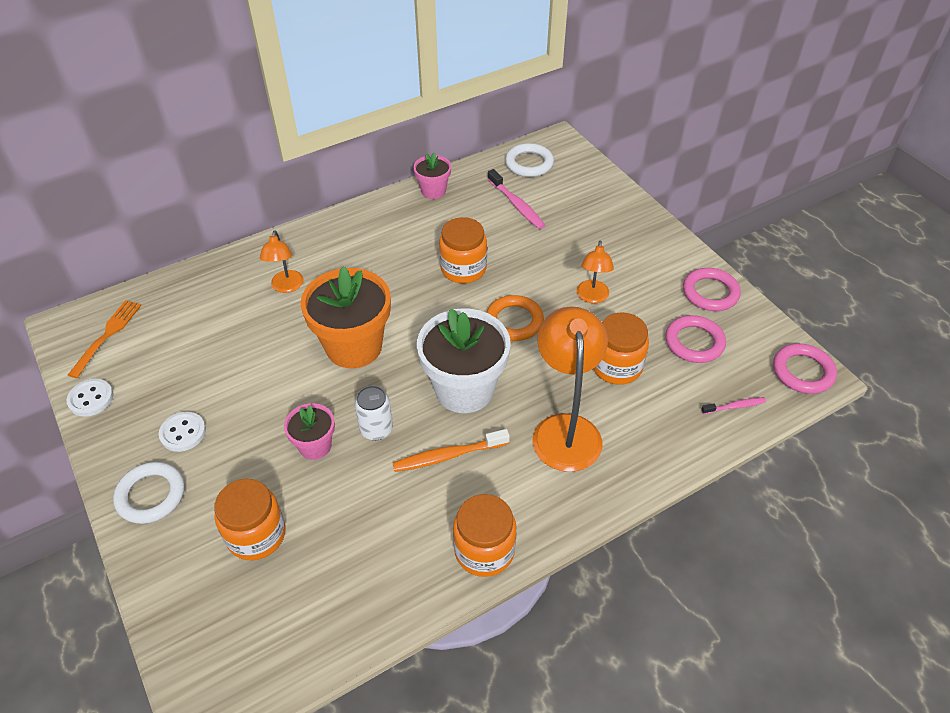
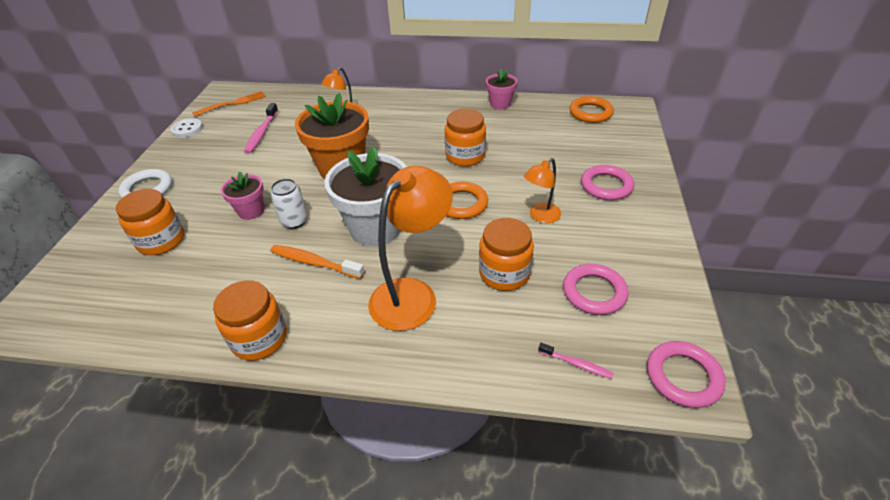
camera: 40 degrees right, 5 degrees down
(183, 433) = (201, 167): white button -> none
(517, 205) = (550, 134): pink toothbrush -> pink toothbrush (261, 133)
(529, 163) = (590, 113): white ring -> orange ring
(710, 293) = (653, 263): pink ring -> pink ring (606, 186)

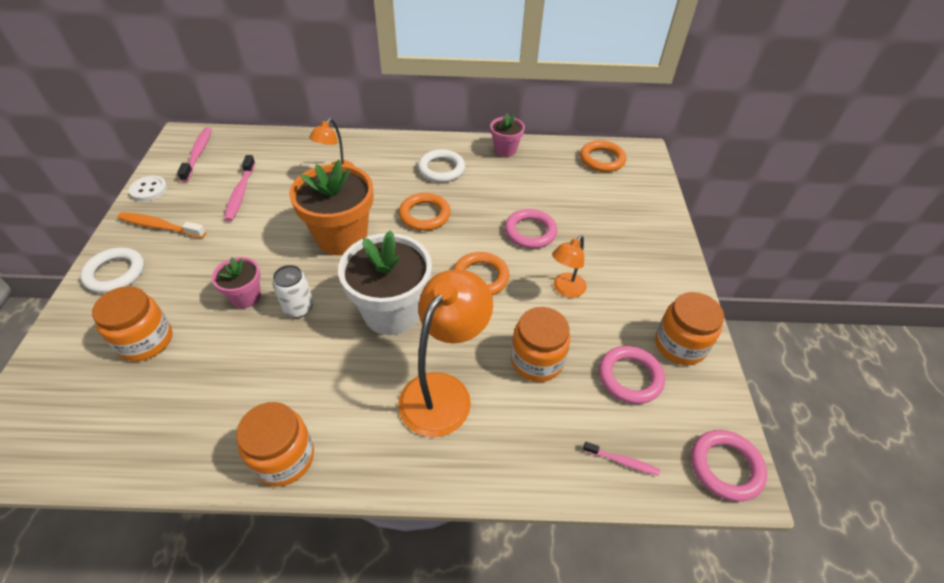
camera: 10 degrees left, 5 degrees up
(232, 104) = (198, 154): orange fork -> pink toothbrush
(314, 262) = (330, 359): orange toothbrush -> orange toothbrush (160, 226)
(418, 153) = (425, 215): none -> orange ring
(439, 118) = (441, 169): none -> white ring
(465, 156) = (476, 217): orange jar -> orange jar (680, 345)
(606, 186) = (628, 249): pink ring -> pink ring (530, 232)

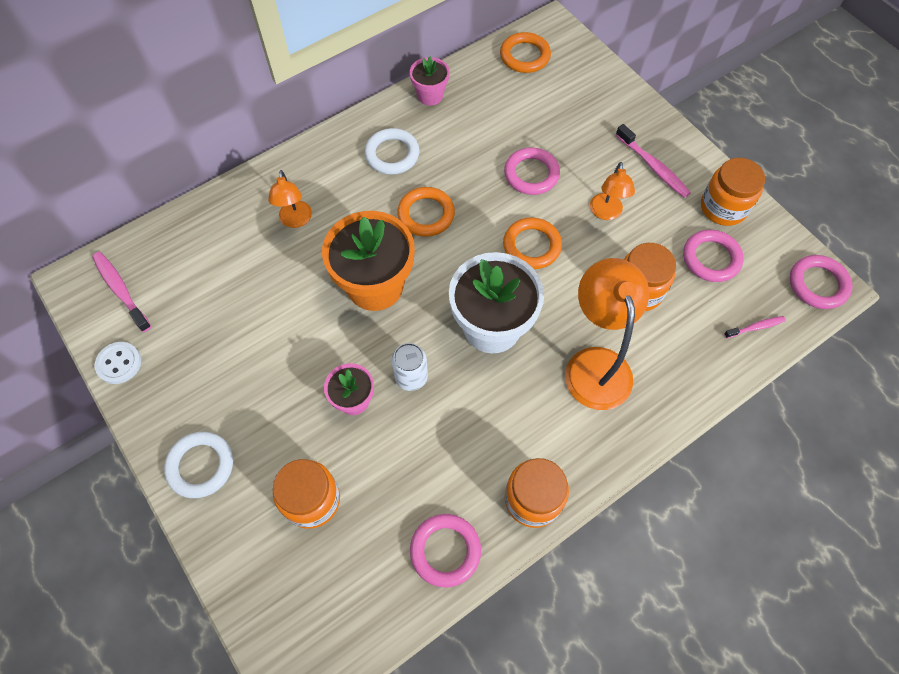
camera: 35 degrees left, 15 degrees up
(160, 226) = (184, 392): orange toothbrush -> none
(181, 444) = (445, 551): none -> pink ring
(240, 193) = (223, 305): pink toothbrush -> pink toothbrush (653, 167)

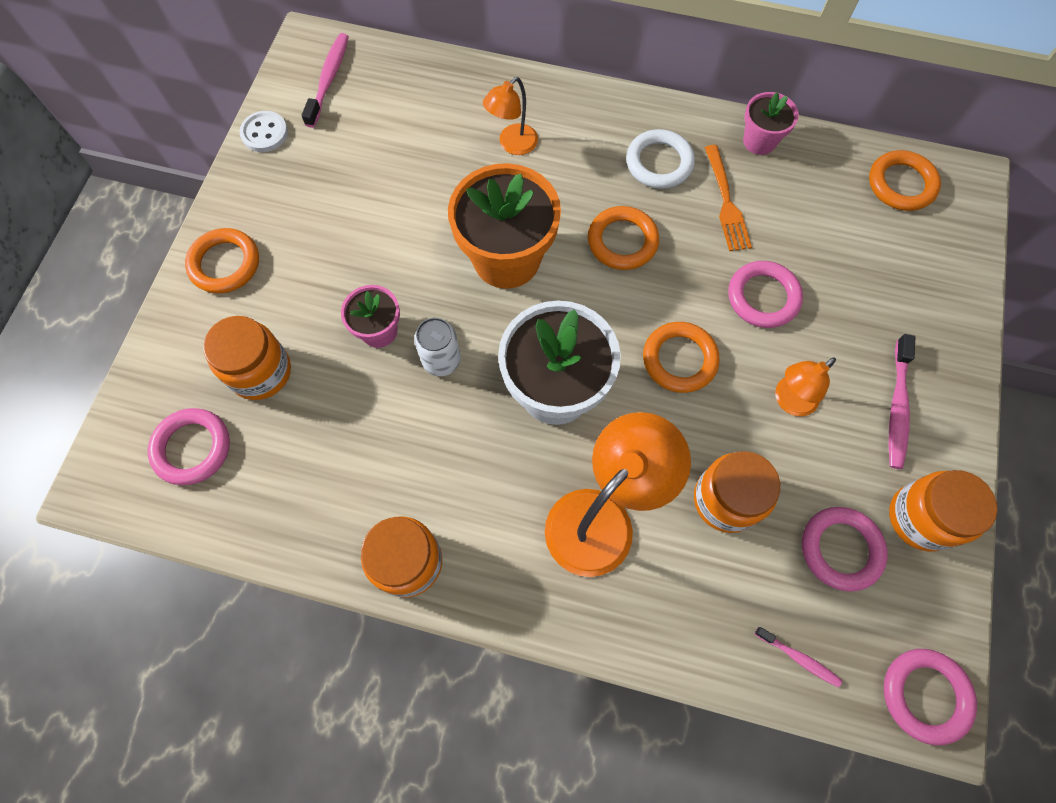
camera: 50 degrees right, 5 degrees up
(201, 466) = (225, 264): white ring -> orange ring
(445, 551) = (297, 519): pink ring -> pink ring (192, 448)
(452, 143) = (725, 201): none -> orange fork

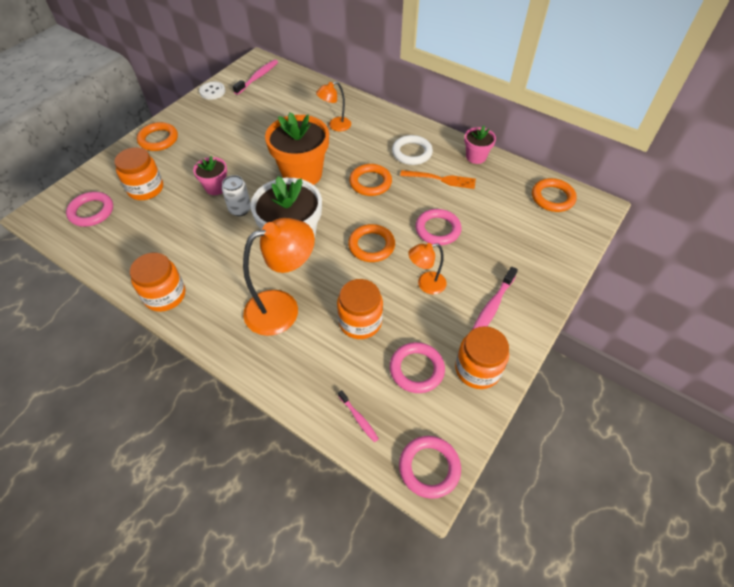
camera: 20 degrees right, 15 degrees down
(725, 201) = (440, 179): orange fork -> orange fork turned 90 degrees counterclockwise

